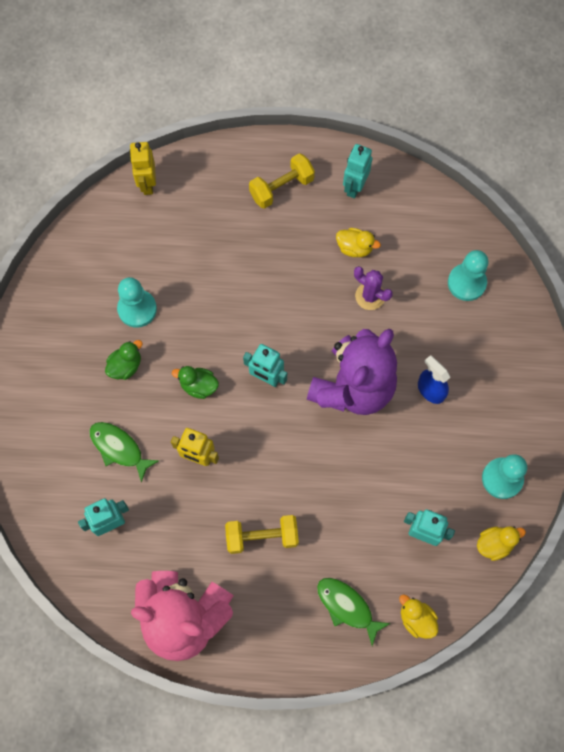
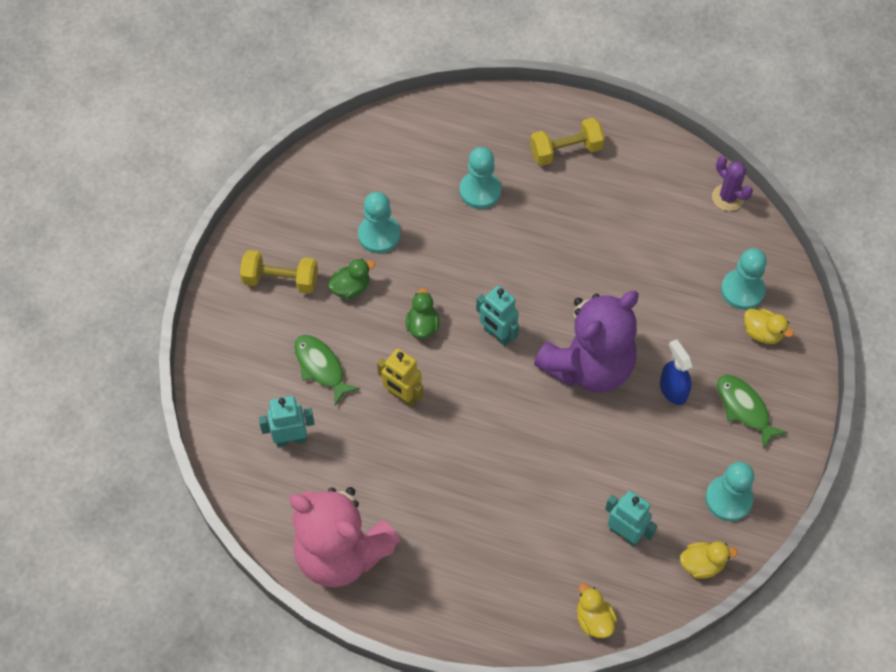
camera: 15 degrees right, 10 degrees down
(147, 184) = (424, 116): yellow robot -> none
(198, 386) = (422, 326): green duck -> green duck turned 60 degrees clockwise
(216, 245) = (480, 191): none -> turquoise pawn
(262, 537) = (448, 493): yellow dumbbell -> yellow dumbbell (281, 280)
(347, 607) = (521, 587): green fish -> green fish (744, 408)
(354, 187) = (645, 167): turquoise robot -> none
(354, 248) = (628, 228): yellow duck -> yellow duck (762, 333)
(370, 296) = (632, 279): purple cactus -> purple cactus (728, 197)

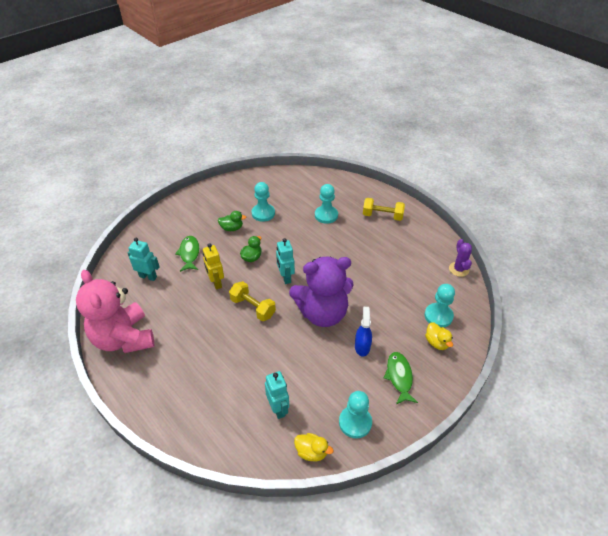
camera: 30 degrees right, 15 degrees down
(281, 280) = (203, 212): yellow dumbbell -> yellow dumbbell (253, 307)
(594, 620) = (223, 447): yellow duck -> none

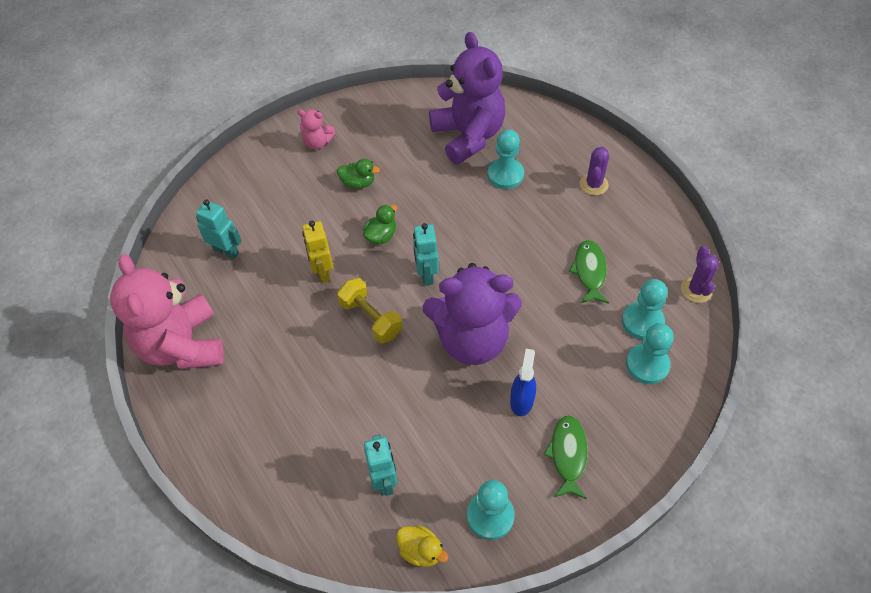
camera: 10 degrees right, 10 degrees up
(189, 253) = (290, 219): green fish -> green fish (589, 271)
(201, 207) = (317, 143): none -> pink teddy bear
(263, 213) = (409, 162): turquoise pawn -> turquoise pawn (642, 322)
(298, 196) = (468, 136): none -> purple teddy bear
(382, 216) = (593, 184): yellow dumbbell -> purple cactus
(436, 342) = (635, 407): yellow duck -> none

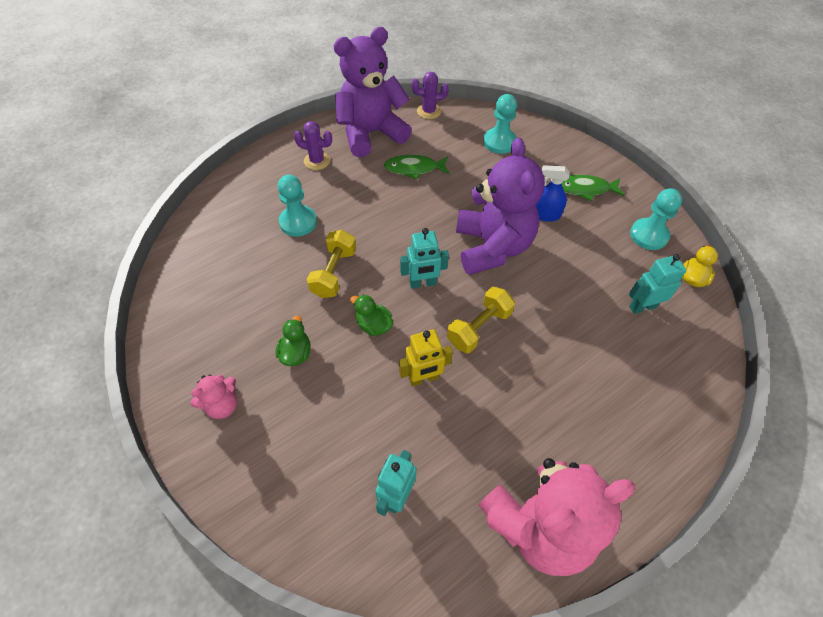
camera: 95 degrees left, 0 degrees up
(317, 143) = (222, 405): pink teddy bear -> pink teddy bear turned 45 degrees clockwise
(442, 205) = (334, 273): none -> yellow dumbbell
(468, 136) = (239, 252): purple teddy bear -> purple teddy bear (371, 133)
(642, 322) = (461, 142): turquoise pawn -> none

